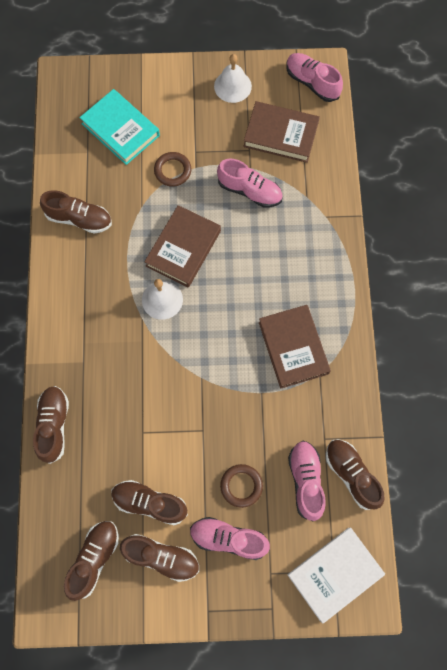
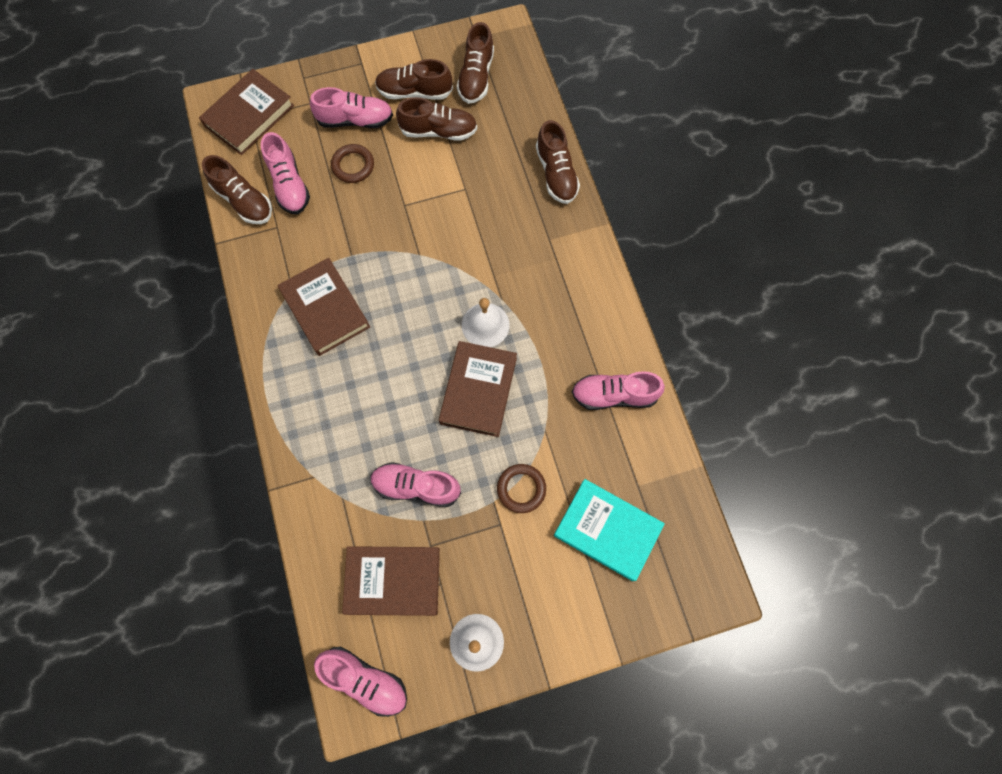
camera: 165 degrees right, 0 degrees up
(79, 219) = (614, 395): brown shoe -> pink shoe
(334, 574) = (249, 116): white book -> brown book

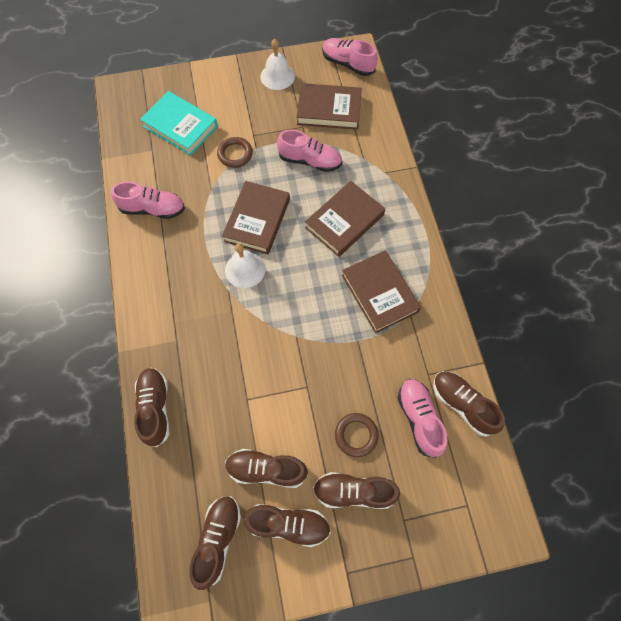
camera: 175 degrees left, 5 degrees down
(249, 116) = (469, 508): brown book -> brown book (344, 221)
(355, 120) = (354, 492): pink shoe -> brown shoe

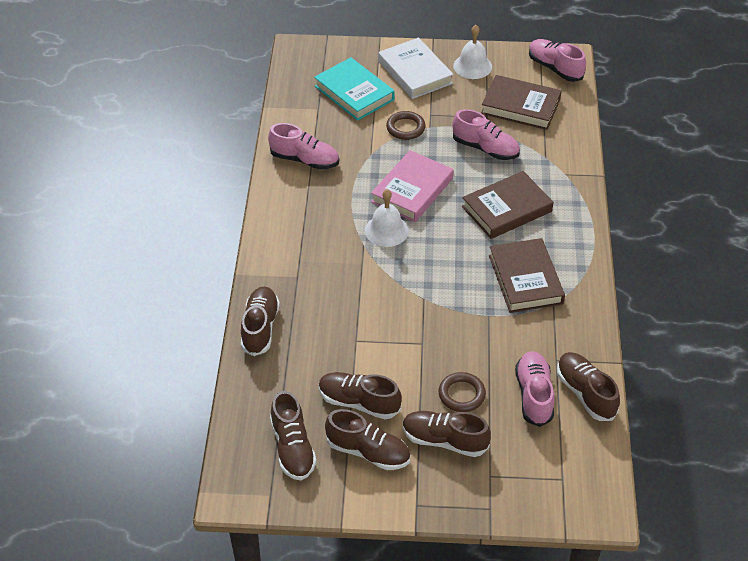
camera: 15 degrees right, 20 degrees down
(218, 539) = (293, 448): brown shoe -> brown shoe turned 135 degrees clockwise
(229, 93) = (415, 72): none -> white book
(257, 220) = (412, 190): brown book -> pink book

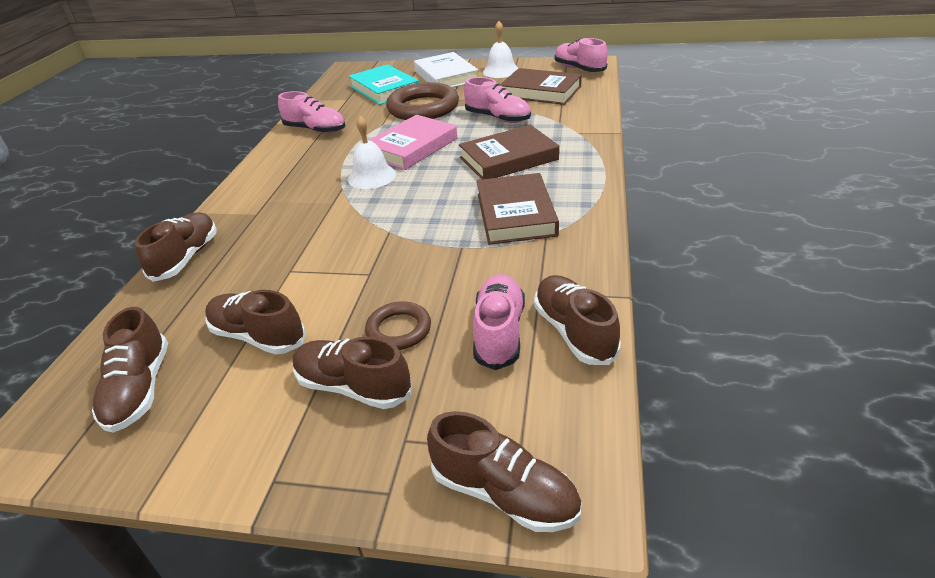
camera: 10 degrees right, 10 degrees down
(368, 452) = (238, 398): brown shoe -> brown shoe (504, 493)
(405, 128) = (423, 108): brown ring -> brown ring, size x1.87

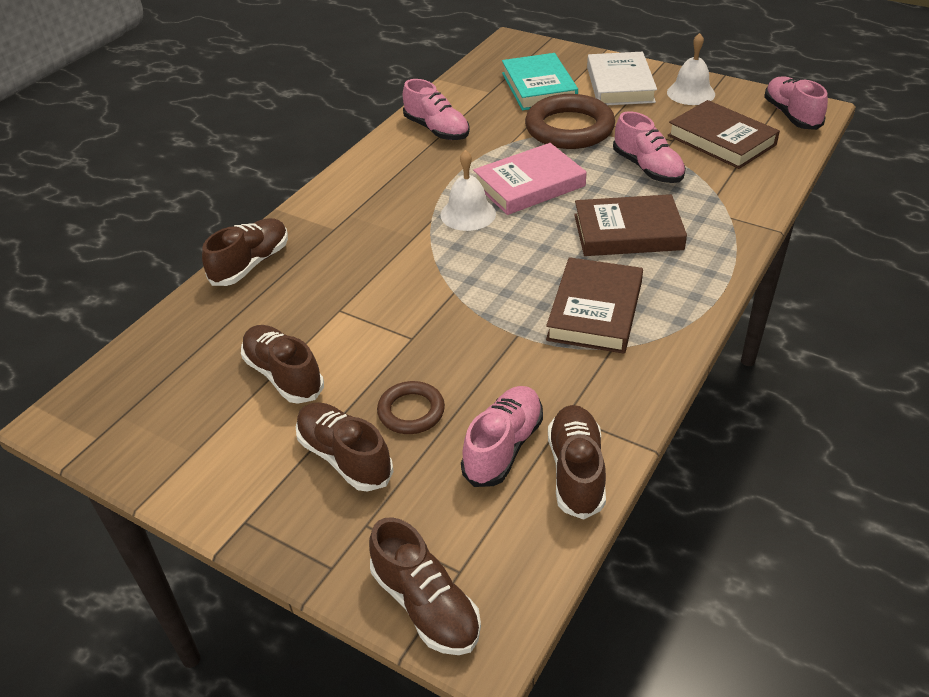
camera: 20 degrees right, 5 degrees up
(139, 389) = (168, 396): brown shoe -> none

